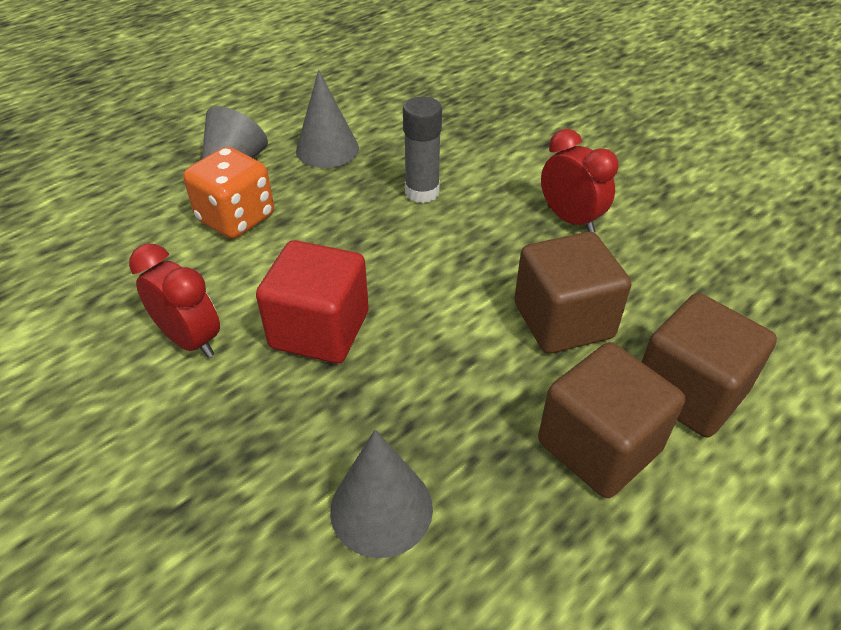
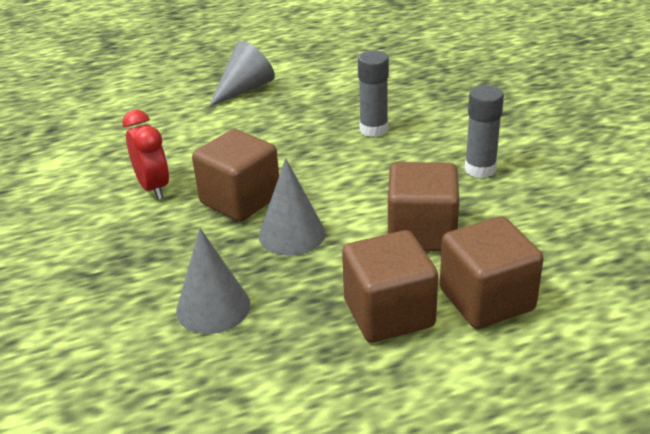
camera: 25 degrees right, 10 degrees down
(236, 218) = (227, 122): orange dice -> none
(319, 330) = (240, 200): red cube -> brown cube
(327, 149) = (321, 89): grey cone -> grey cone (292, 234)
(570, 219) = (480, 169): red clock -> grey glue stick

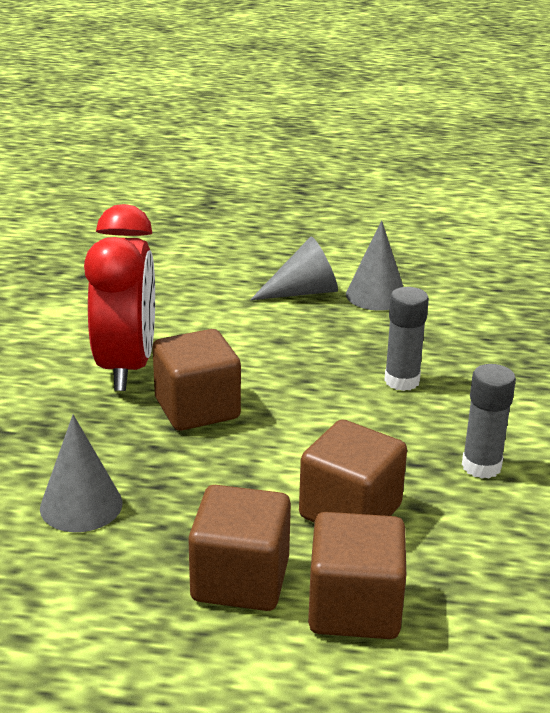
camera: 25 degrees right, 5 degrees down
(153, 187) = (126, 366): red clock -> red clock, size x1.80
(292, 234) = (217, 462): grey cone -> grey cone (376, 295)

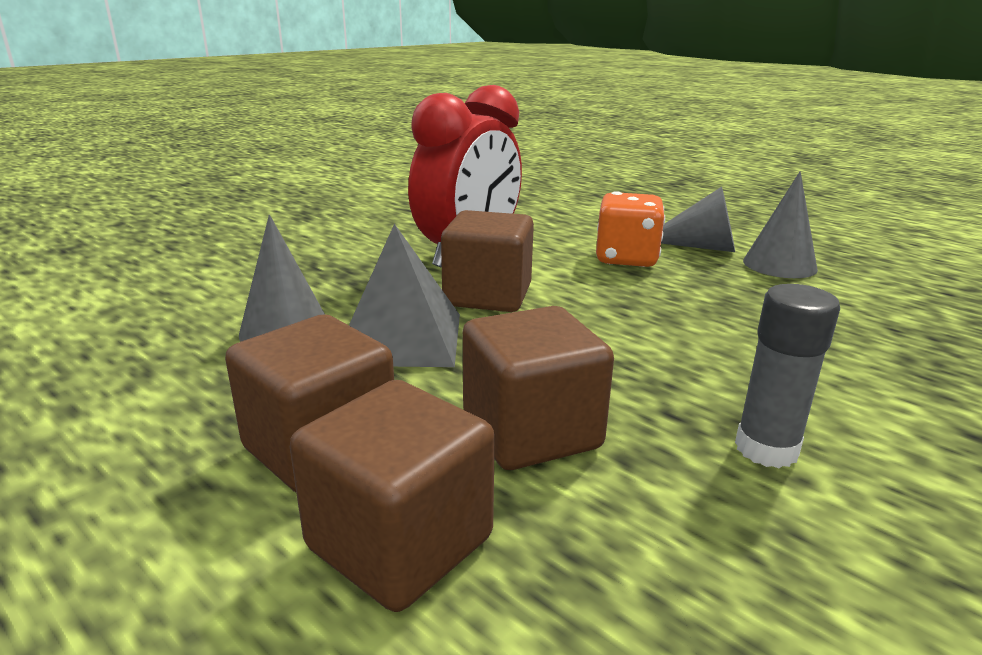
camera: 35 degrees right, 5 degrees down
(181, 476) = (400, 338): none -> grey pyramid
(260, 327) = (626, 259): none -> orange dice
(402, 381) = (738, 335): grey glue stick -> none

